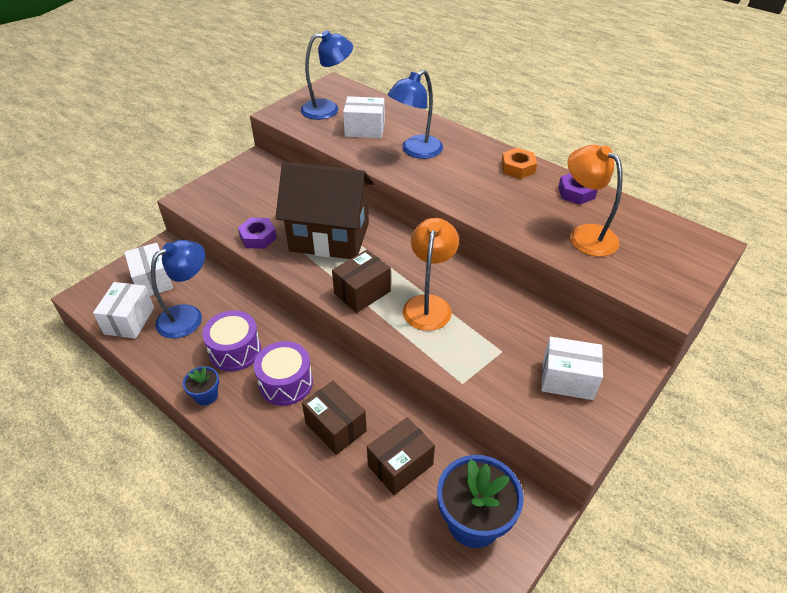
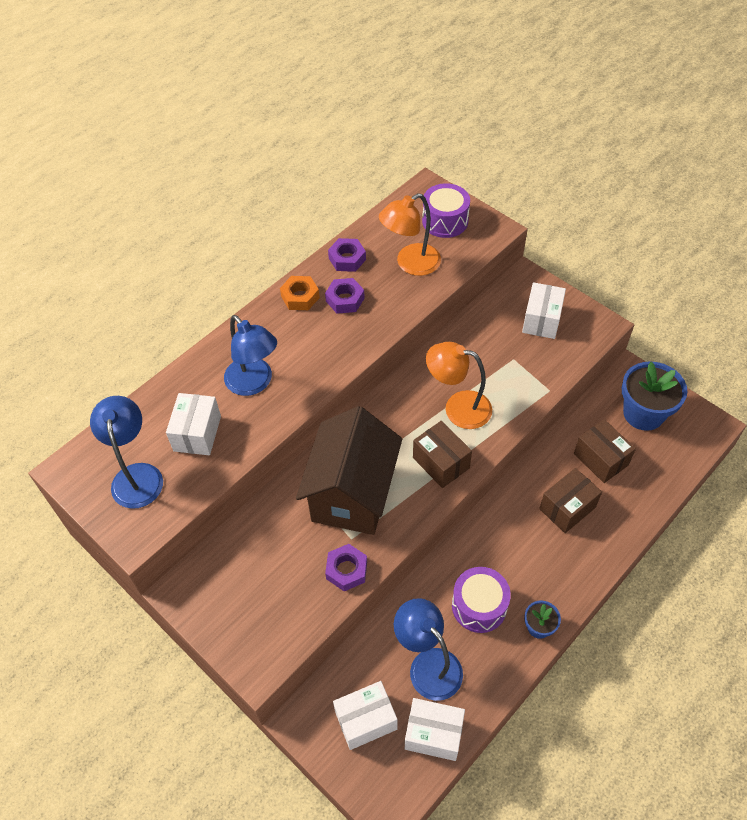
camera: 85 degrees left, 10 degrees up
(286, 383) = (519, 553): purple drum -> purple drum (445, 221)
(522, 194) = (345, 299): none -> purple nut

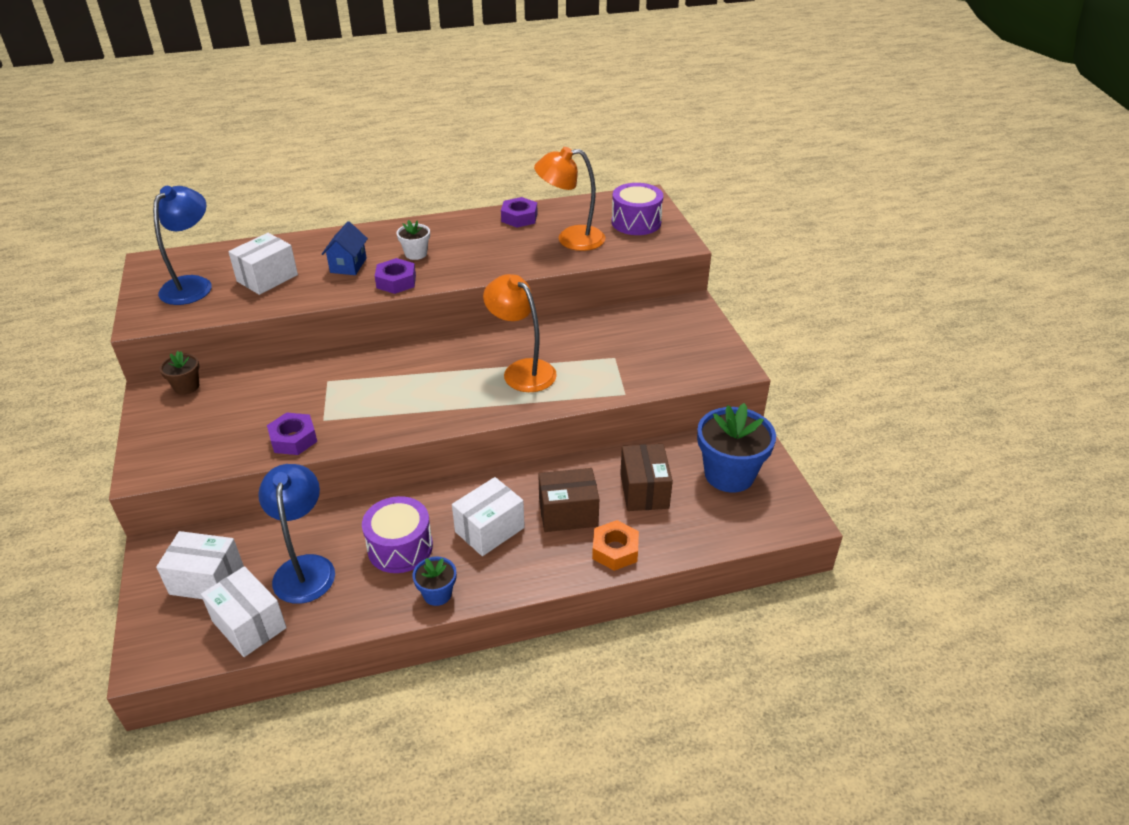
camera: 30 degrees right, 15 degrees down
(204, 571) = (186, 386): none -> brown flower pot
(254, 383) = (348, 265): blue lamp -> blue house
(299, 342) = (416, 254): none -> white flower pot
(300, 297) = (451, 227): orange nut -> orange nut (615, 550)
(345, 299) = (486, 241): purple nut -> purple nut (396, 281)
(352, 494) = (360, 390): brown house -> none
(441, 463) = (461, 402): brown box -> none
(541, 320) = (673, 340): white box -> white box (489, 530)

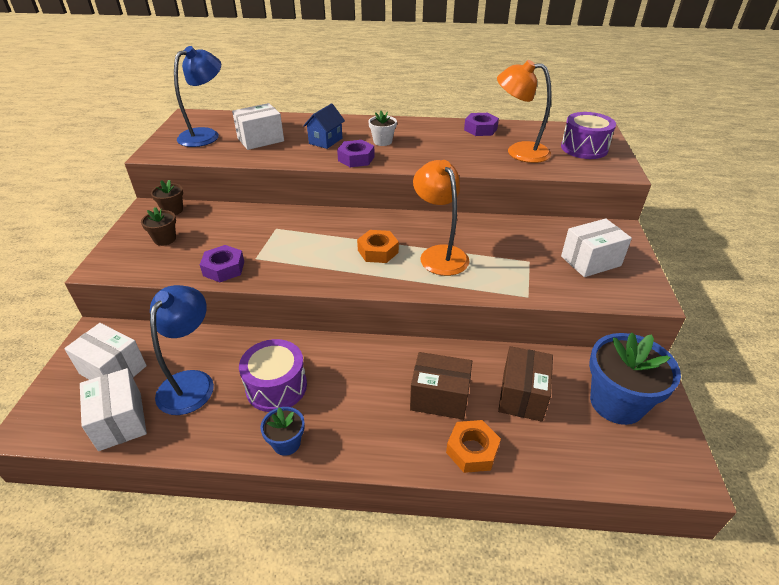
camera: 20 degrees right, 0 degrees up
(200, 422) = (165, 239): none -> brown flower pot
(456, 381) = (378, 251): none -> orange nut
(489, 530) = (361, 393): white box -> white box (590, 261)

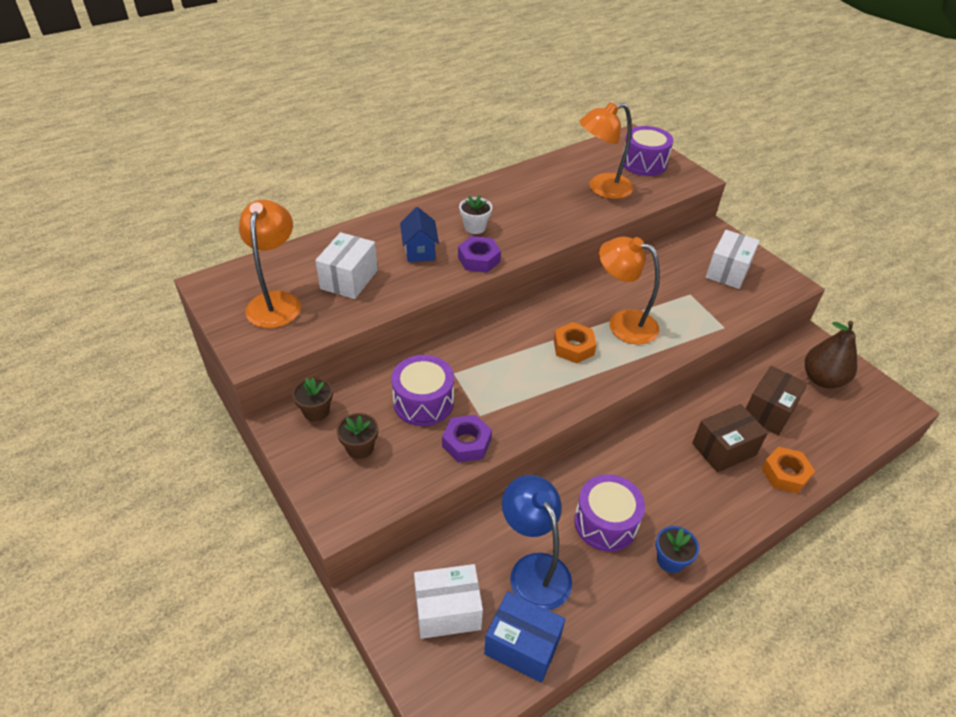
camera: 40 degrees left, 5 degrees up
(120, 421) = (522, 646): white box -> blue box
(206, 135) = (276, 301): blue lamp -> orange lamp
(234, 234) = (423, 402): none -> purple drum
(480, 129) = (540, 175): purple nut -> none
(522, 395) = (768, 411): brown box -> brown box turned 60 degrees clockwise
(616, 402) = (822, 379): blue flower pot -> brown pear

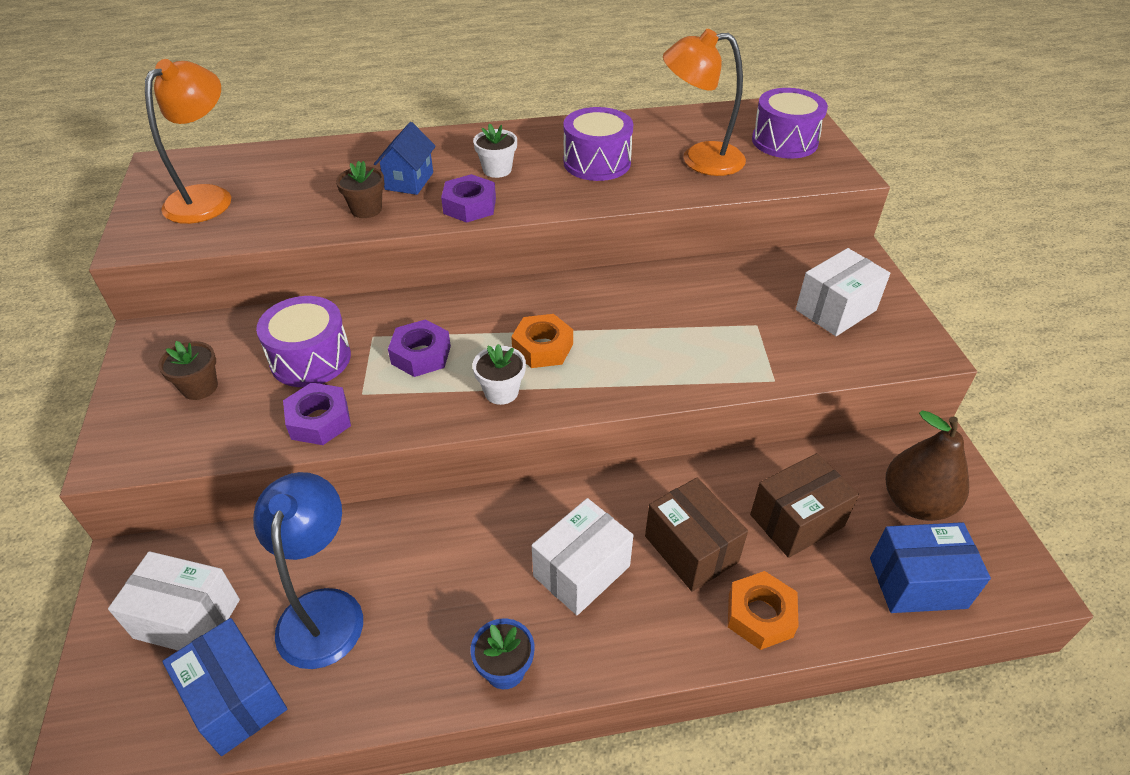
camera: 25 degrees right, 0 degrees up
(316, 411) = (190, 333): brown flower pot -> brown flower pot (366, 209)
(349, 279) = (304, 193): white box -> white box (581, 571)
(498, 376) = (421, 355): none -> purple nut
(570, 385) = (501, 392): none -> white flower pot
(605, 523) = (456, 586): purple drum -> purple drum (597, 162)
(623, 323) = (632, 336): orange lamp -> none
(724, 449) = (691, 549): brown box -> brown box turned 60 degrees clockwise
(850, 425) = (917, 583): none -> blue box

